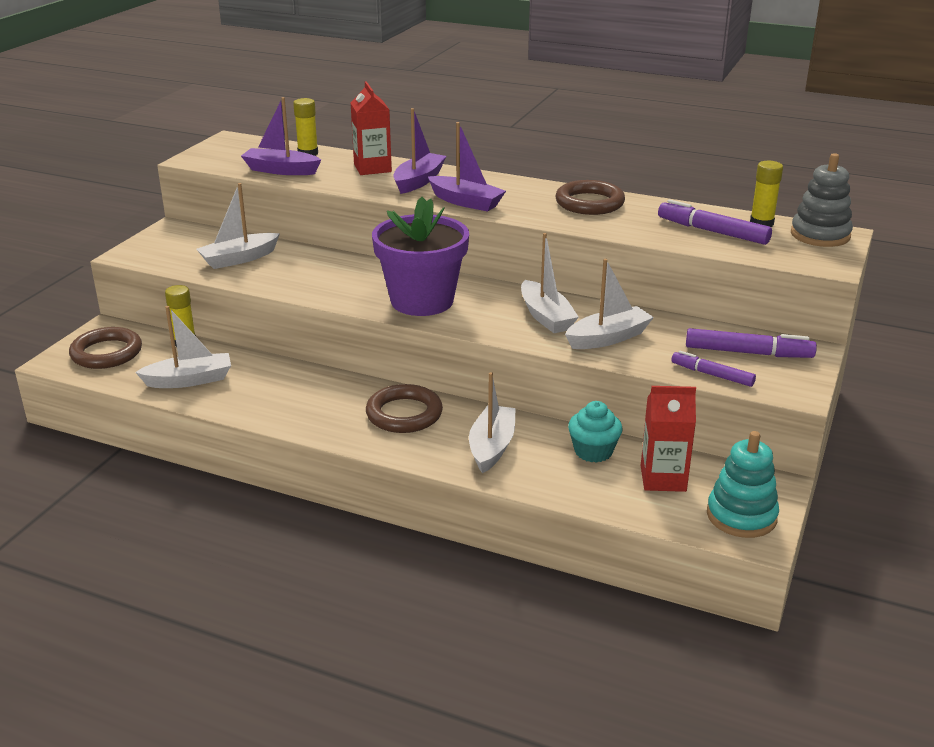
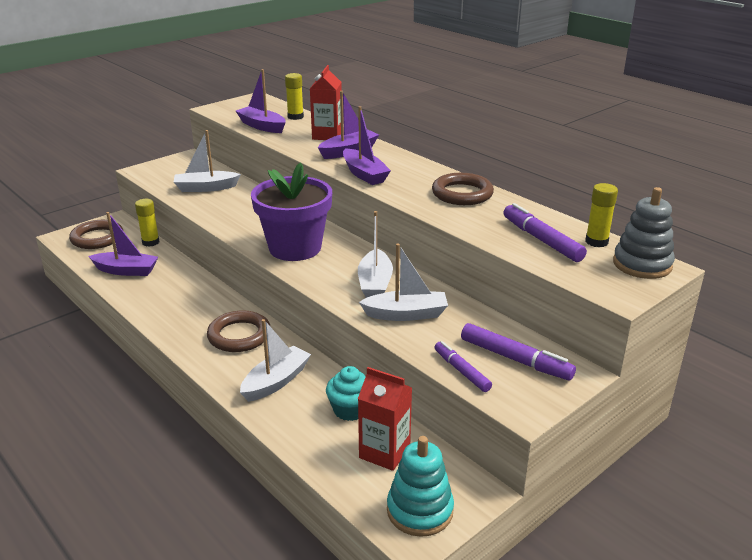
camera: 25 degrees right, 0 degrees up
(189, 380) = (126, 270): white boat -> purple boat

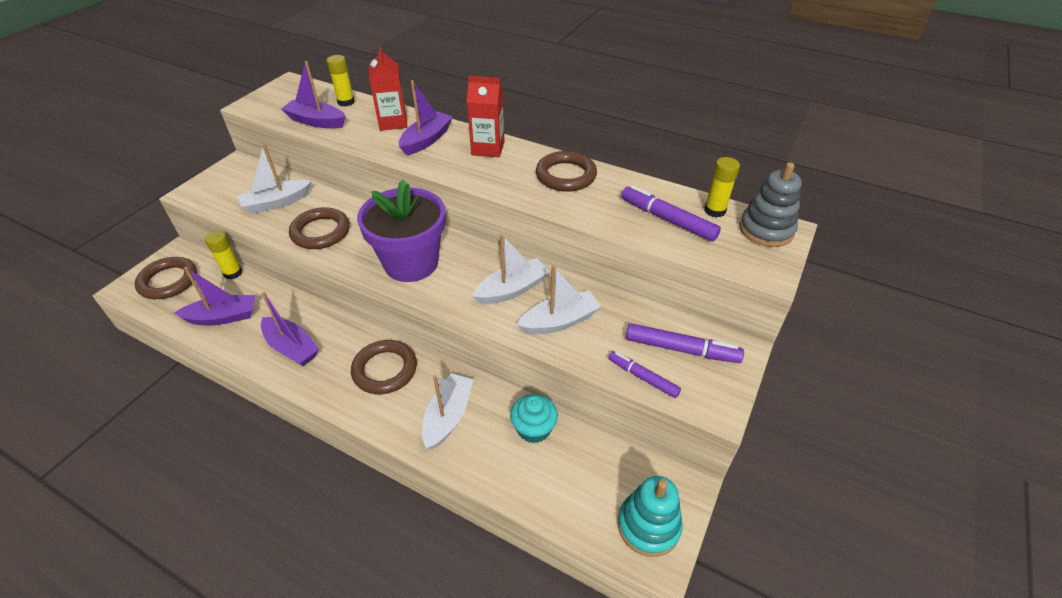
camera: 20 degrees left, 15 degrees up
(230, 213) = (321, 232): none -> brown ring
(364, 174) = (458, 169): purple boat -> purple boat (292, 347)
(375, 283) = (512, 290): white boat -> white boat turned 105 degrees counterclockwise
(384, 452) = (587, 469): red carton -> red carton (488, 148)

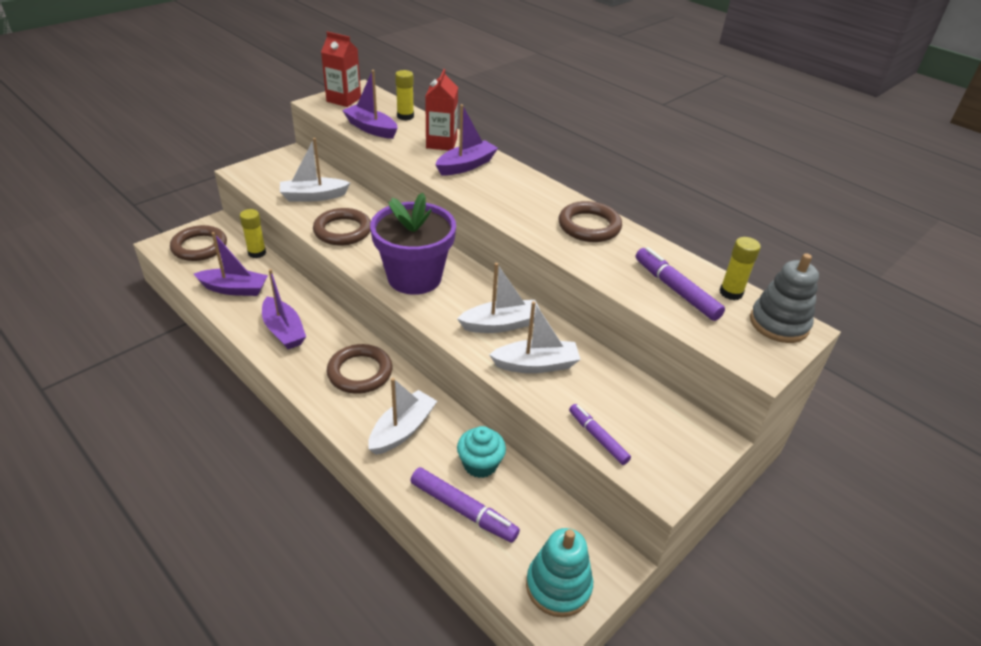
camera: 15 degrees right, 5 degrees down
(488, 148) = (522, 185): red carton -> red carton (343, 100)
(681, 349) = (649, 422): purple marker -> purple marker (462, 509)

